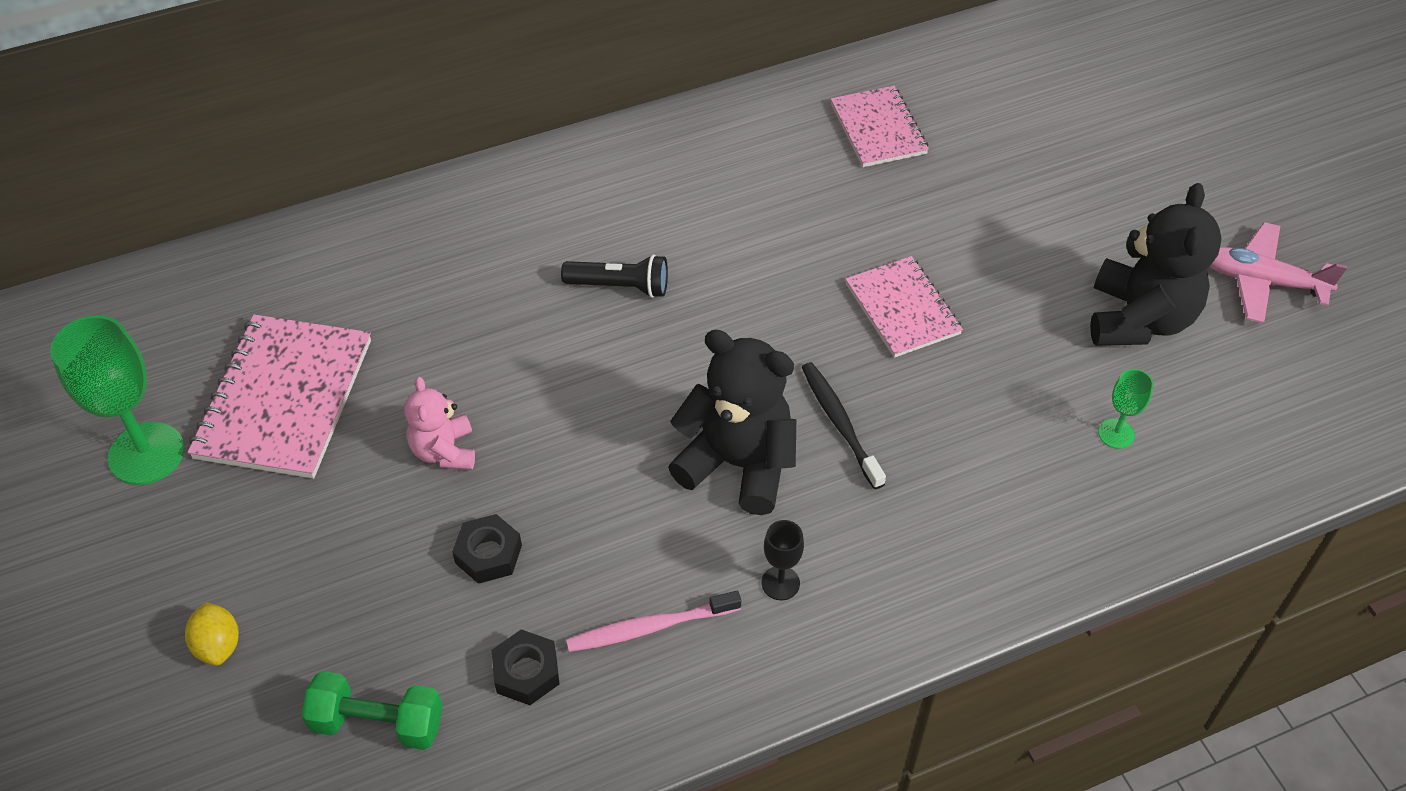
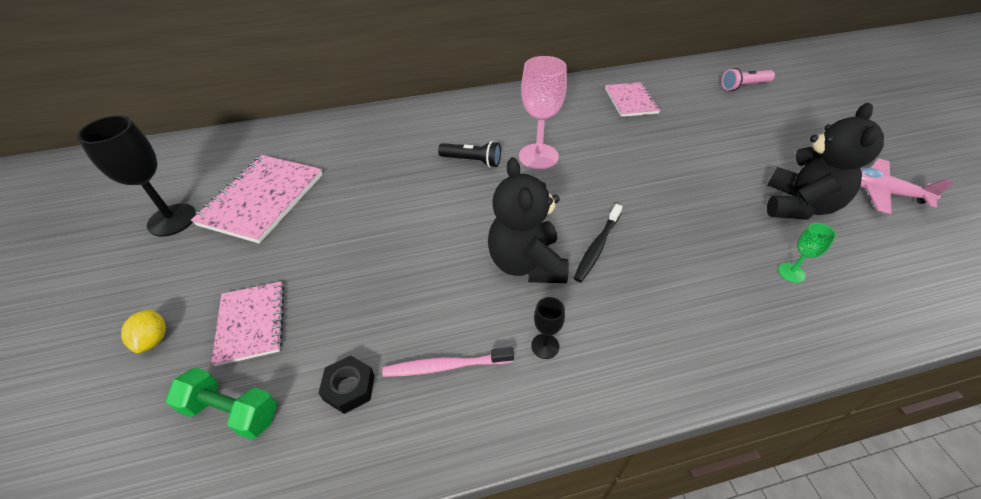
camera: 10 degrees right, 5 degrees down
(146, 453) = (172, 220): green goblet -> black goblet
(444, 451) = (343, 236): pink teddy bear -> none
(488, 554) = (350, 301): black nut -> none
(730, 266) = (538, 156): none -> pink goblet
(738, 464) = (526, 264): black teddy bear -> black teddy bear turned 135 degrees counterclockwise
(840, 424) = (597, 247): black toothbrush -> black toothbrush turned 135 degrees counterclockwise
(902, 309) = (641, 187): pink notebook -> pink notebook (251, 323)
(1074, 77) = (744, 86): none -> pink flashlight

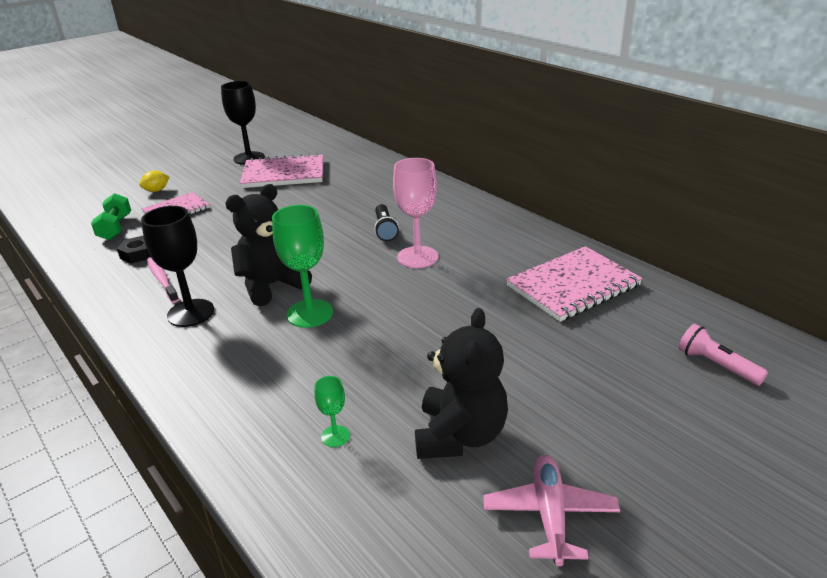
camera: 65 degrees right, 15 degrees down
(545, 346) = (191, 313): black goblet -> black goblet, size x2.04
(597, 247) = (309, 313): black toothbrush -> green goblet
(631, 101) = (573, 286): pink notebook -> pink notebook, size x1.59
(798, 206) = (460, 435): black teddy bear -> black teddy bear turned 75 degrees counterclockwise

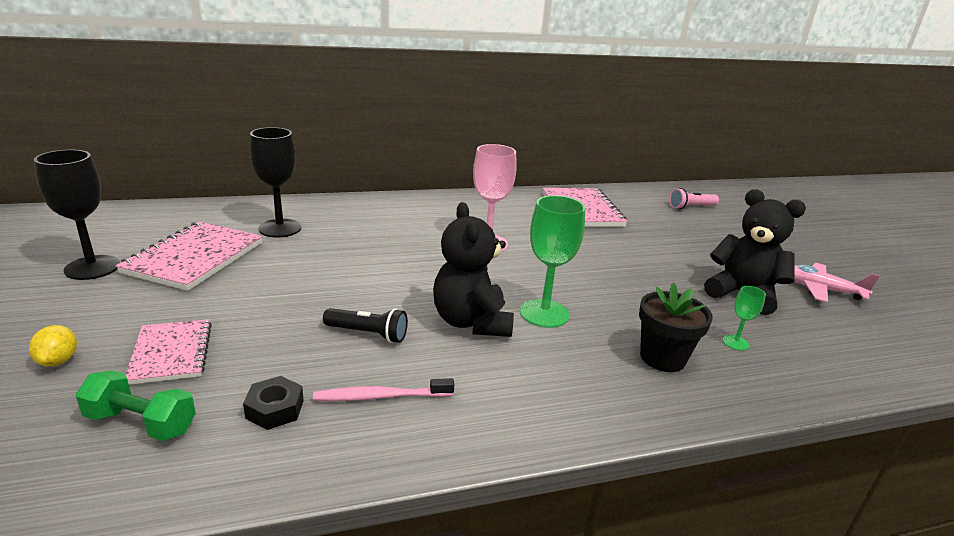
camera: 70 degrees left, 5 degrees down
(191, 313) = (487, 385): black goblet -> black goblet (280, 228)
(275, 389) = (662, 358): none -> black flower pot
(385, 230) = (420, 243): black flashlight -> black flashlight (368, 334)

